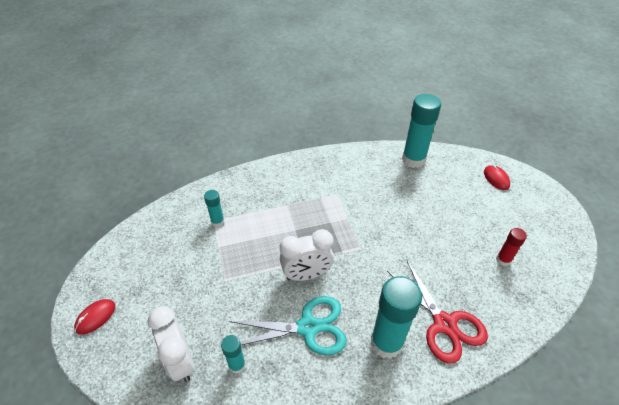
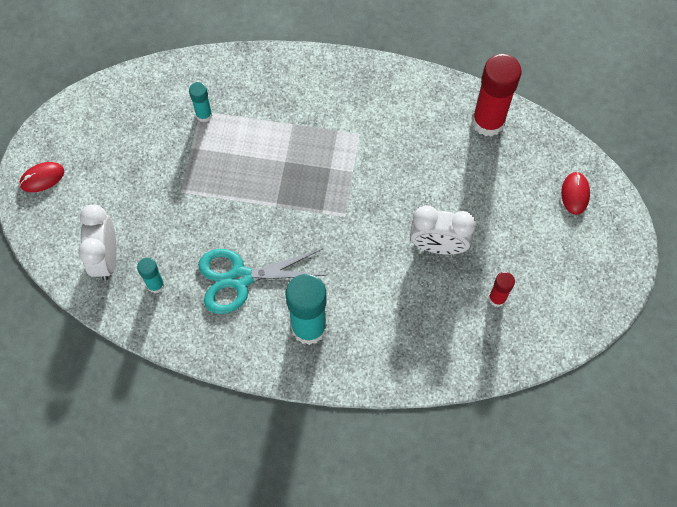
camera: 25 degrees right, 20 degrees up
(306, 275) = (269, 222): white clock -> white clock (438, 246)
(308, 327) = (240, 278): turquoise scissors -> turquoise scissors turned 150 degrees clockwise
(413, 159) = (488, 122): turquoise glue stick -> red glue stick
(444, 324) = (379, 336): red scissors -> none

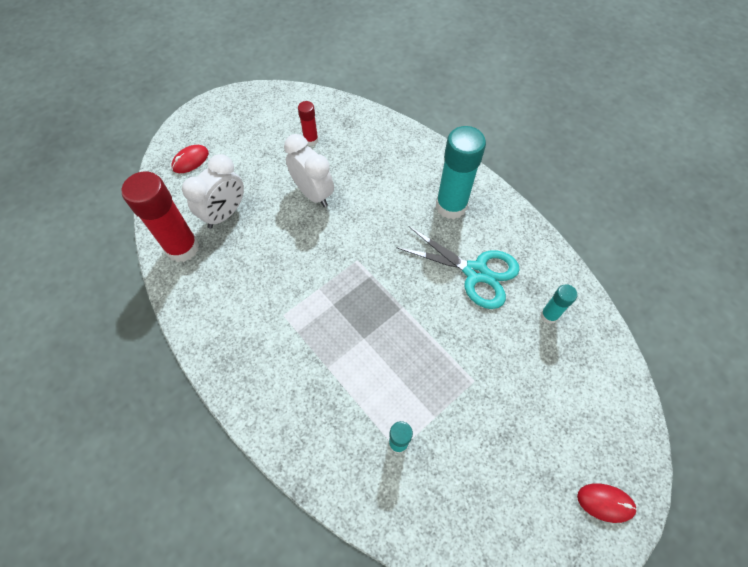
camera: 140 degrees left, 5 degrees down
(106, 258) = (580, 369): white clock -> white clock (225, 214)

